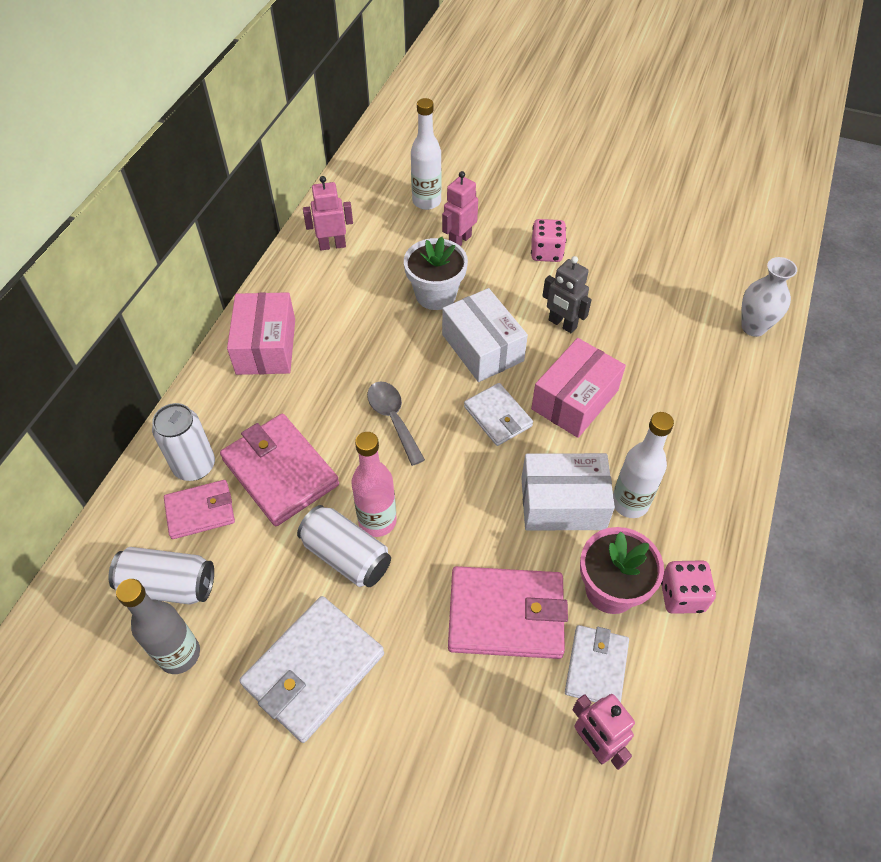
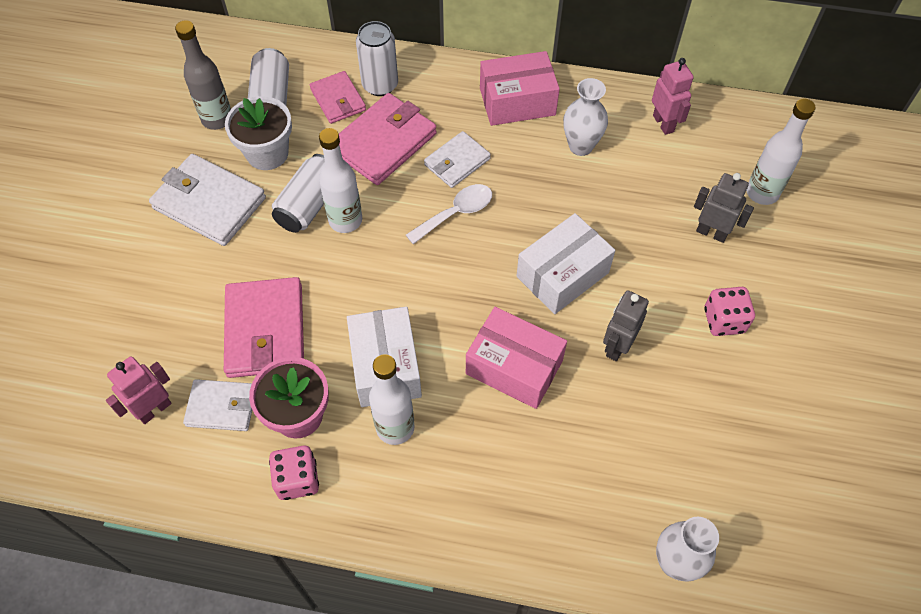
camera: 80 degrees right, 5 degrees up
(339, 308) = (580, 146): none -> white vase
(377, 521) = (345, 220): pink bottle -> white bottle
(393, 419) = (456, 213): grey spoon -> white spoon
(435, 295) = (623, 223): white flower pot -> white flower pot (267, 153)
(459, 240) = (711, 233): pink robot -> grey robot
(497, 416) = (477, 299): white wallet -> white wallet (457, 162)

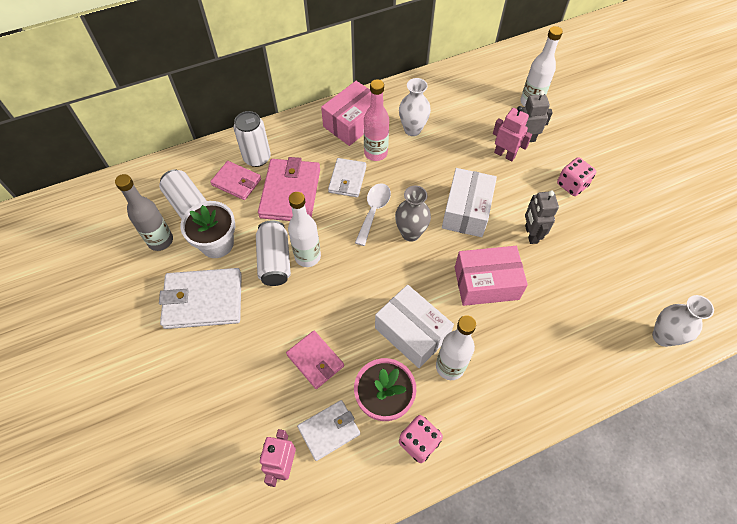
camera: 35 degrees left, 0 degrees up
(265, 330) = (315, 360): pink wallet -> pink wallet, size x0.61
(476, 261) = (410, 233): none -> grey vase
(514, 150) = (375, 153): none -> pink bottle
(663, 123) = (447, 91): pink robot -> pink robot (504, 154)

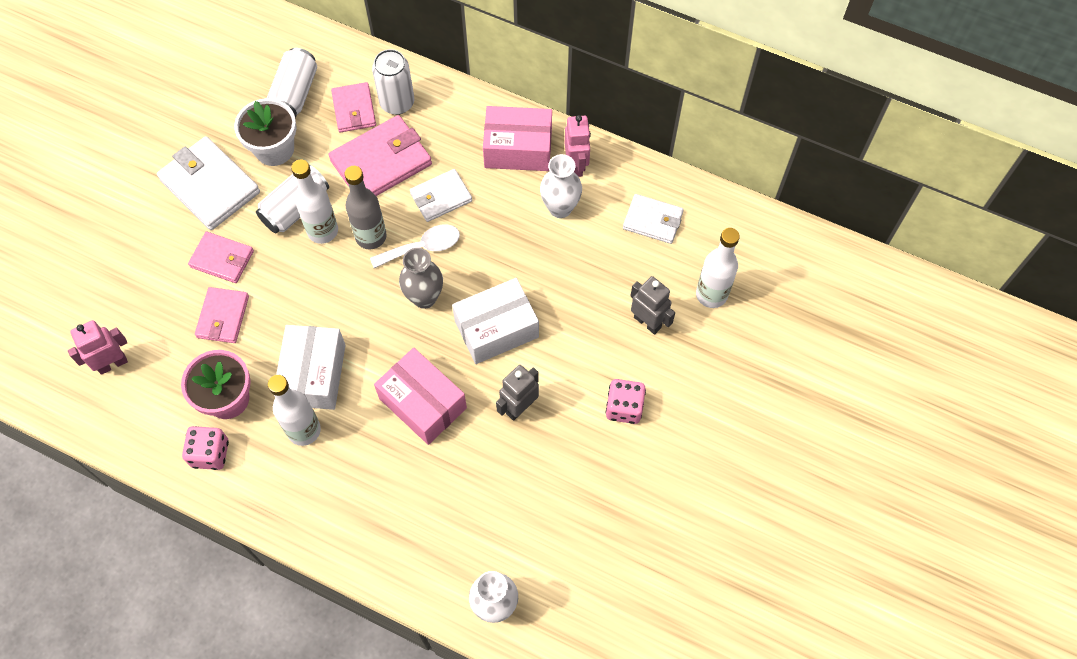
camera: 50 degrees right, 5 degrees up
(160, 241) = (240, 104): grey bottle -> grey bottle (371, 237)
(269, 331) = (222, 259): none -> pink wallet
(329, 430) = (167, 375): white wallet -> white wallet (652, 221)
(375, 153) = (497, 197): pink bottle -> none
(504, 154) = (607, 316): pink robot -> pink robot (576, 165)

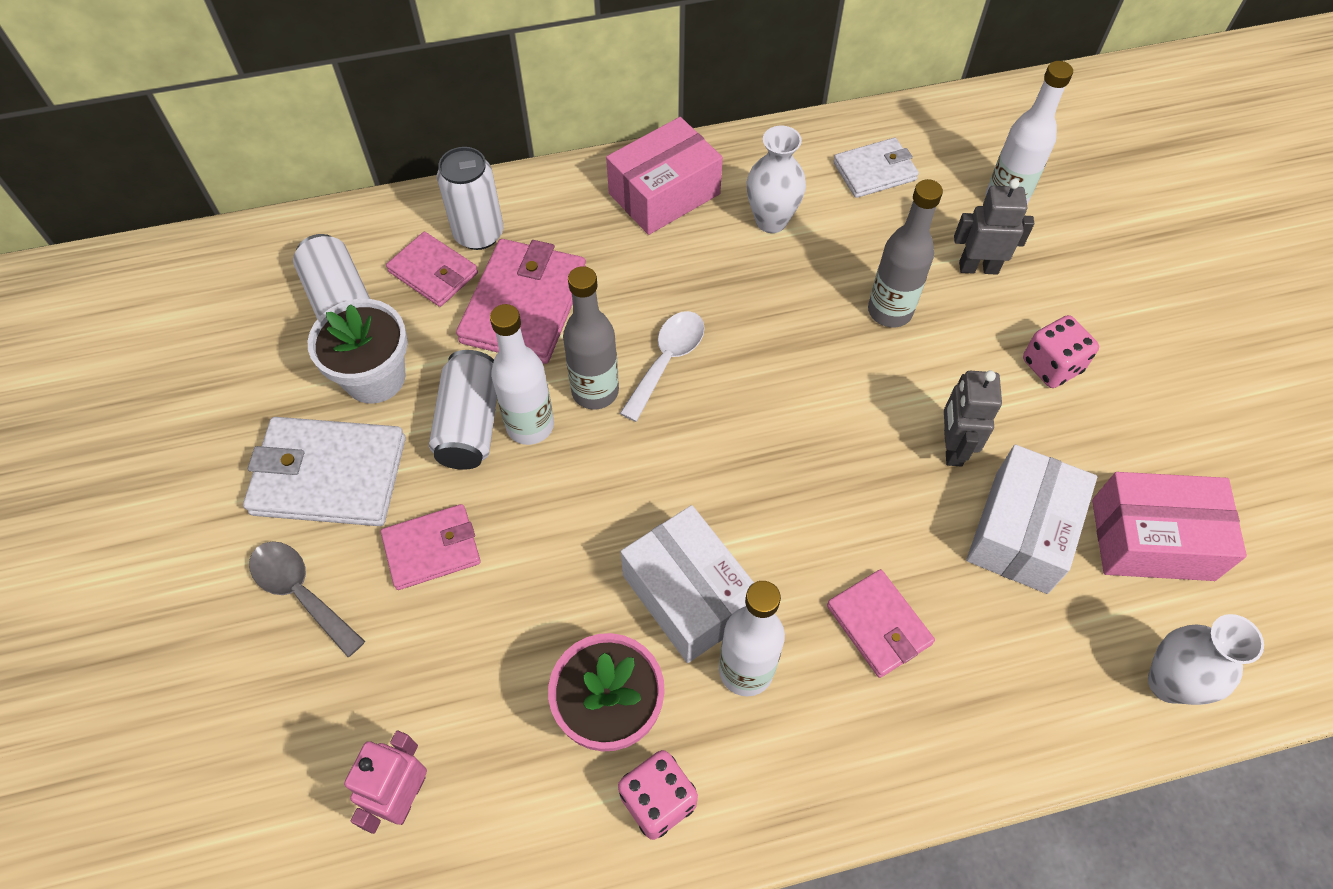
camera: 40 degrees left, 5 degrees down
(149, 235) = (301, 593): none -> grey spoon
(223, 317) = (502, 617): pink wallet -> pink wallet (878, 625)
(422, 403) = (847, 526): pink box -> pink box (1152, 539)
(424, 298) = (726, 411): grey vase -> none
(441, 197) = (632, 295): white wallet -> none
(496, 329) = (839, 386): white box -> white box (1021, 532)
(569, 309) = (890, 311): none -> grey bottle
(576, 165) = (742, 170): pink robot -> none

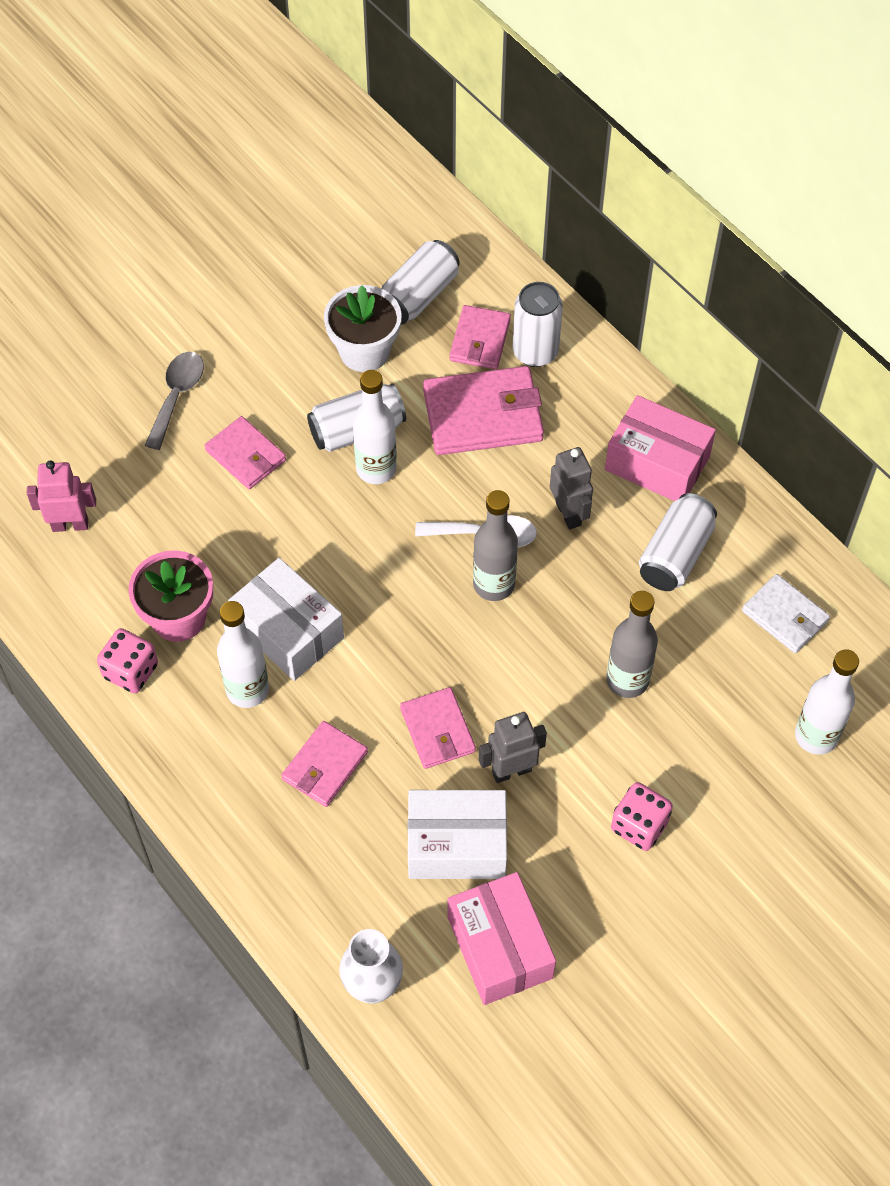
camera: 65 degrees right, 0 degrees up
(329, 475) = (271, 366): white wallet -> none
(595, 391) = (429, 498): grey bottle -> grey bottle (494, 584)
(689, 595) = (288, 631): white box -> white box turned 75 degrees counterclockwise
(771, 221) = (675, 555): white vase -> white can
(878, 495) = (437, 730): none -> pink wallet
(978, 267) = (718, 736): grey robot -> grey robot (568, 513)

